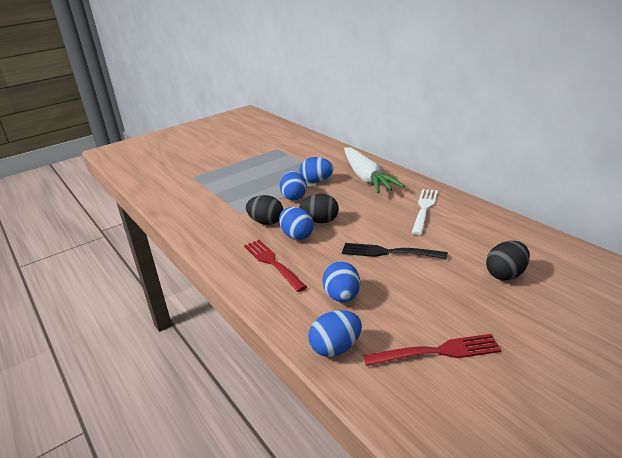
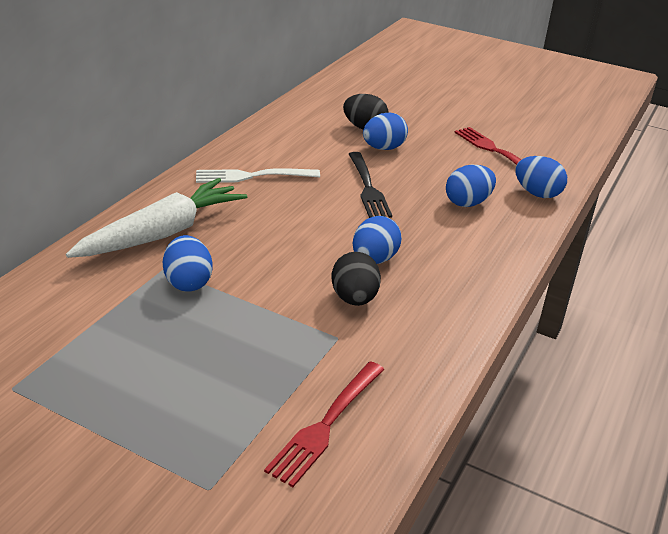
camera: 120 degrees left, 5 degrees up
(272, 263) = (448, 263): red fork -> red fork (325, 425)
(294, 197) = (258, 293): blue egg -> blue egg (383, 148)
(320, 221) = (324, 249): black egg -> none

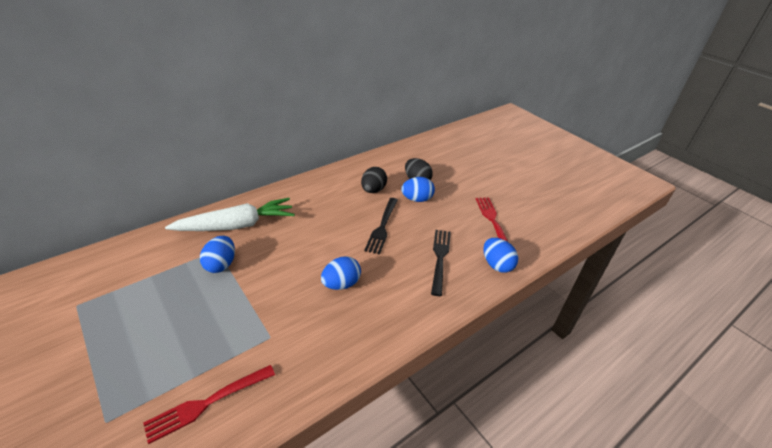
camera: 25 degrees right, 5 degrees up
(251, 176) = (319, 199): white fork -> none
(354, 298) = (304, 310): black egg -> black egg (373, 190)
(467, 203) = (440, 258): blue egg -> black fork

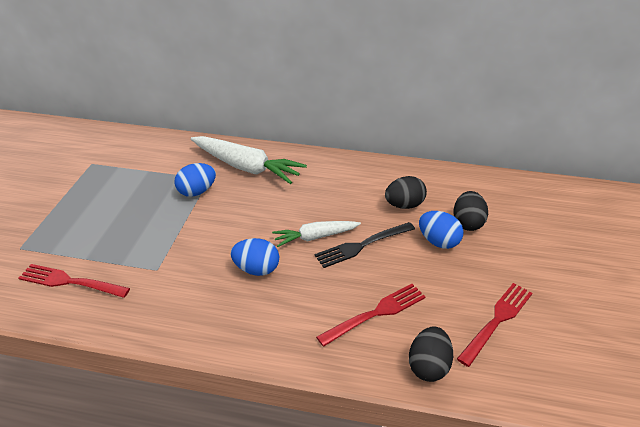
camera: 50 degrees right, 0 degrees up
(349, 240) = (315, 237): none -> white carrot
(440, 258) = (376, 313): black fork -> red fork
(496, 265) = (428, 366): blue egg -> black egg

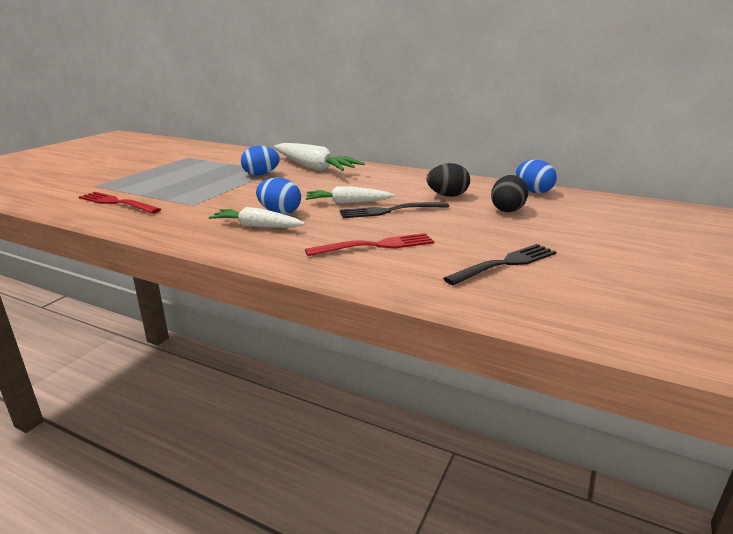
camera: 15 degrees right, 15 degrees down
(247, 301) = (257, 226): none -> white carrot
(428, 366) = (409, 280): black egg -> none
(438, 241) = (469, 216): blue egg -> blue egg (533, 191)
(497, 320) = (505, 264): red fork -> black fork

